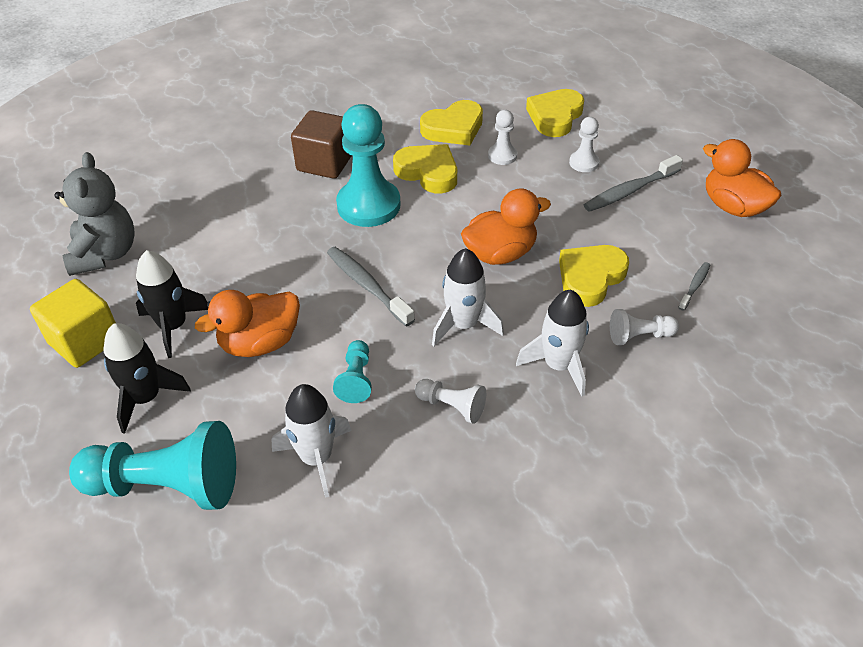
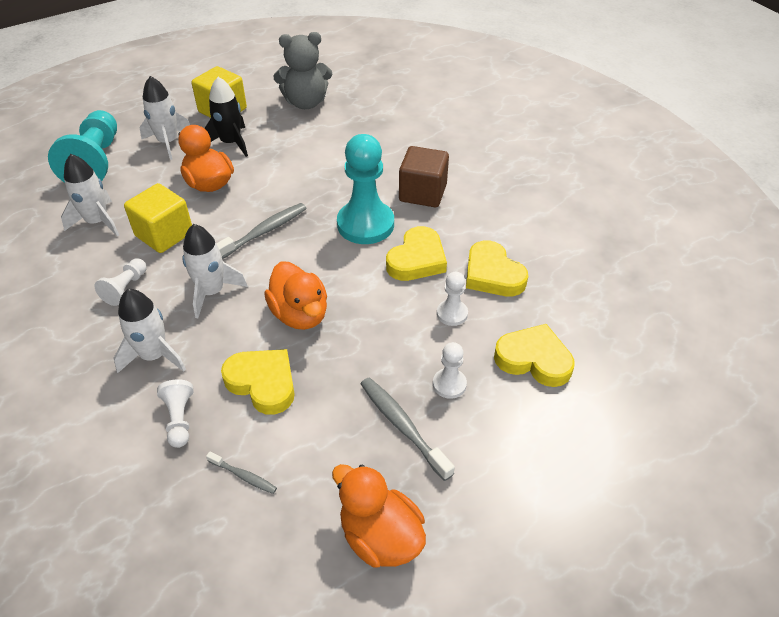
camera: 85 degrees right, 0 degrees up
(146, 398) = (168, 142): black rocket -> white rocket
(356, 379) = (164, 234): turquoise pawn -> yellow cube
(733, 207) = (380, 536): orange duck -> orange duck turned 90 degrees counterclockwise

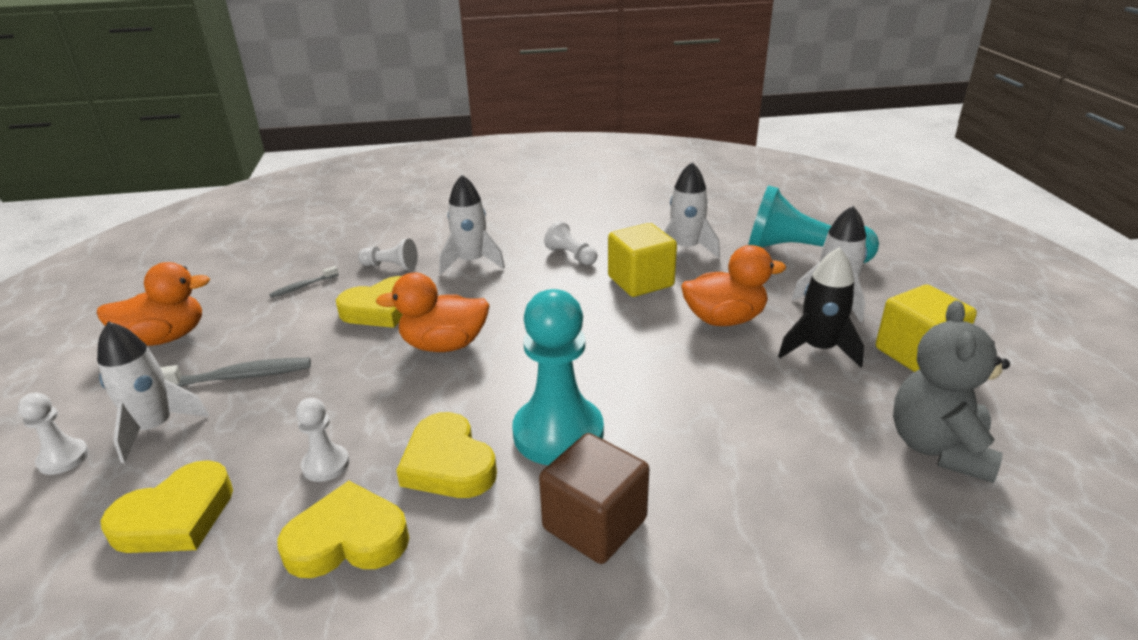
camera: 115 degrees right, 15 degrees down
(212, 292) = (526, 298): white rocket -> white rocket (155, 427)
(264, 232) = (601, 344): grey toothbrush -> none
(449, 384) = (238, 425): white pawn -> white pawn (63, 458)

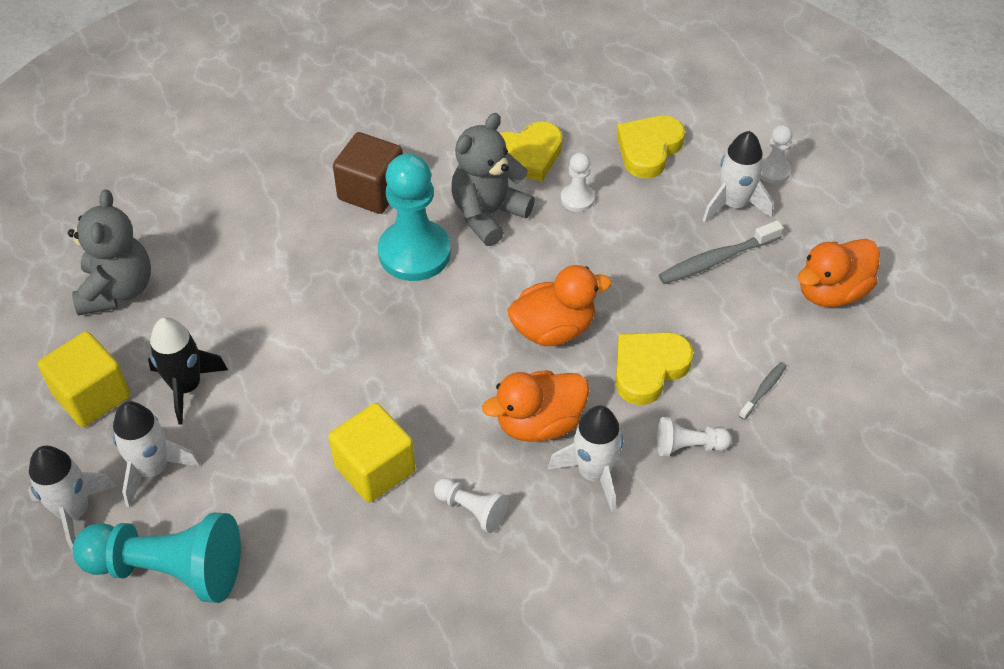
camera: 165 degrees right, 20 degrees up
(448, 464) = (488, 214): yellow heart -> grey teddy bear
(685, 249) = (323, 554): white rocket -> white rocket (74, 512)
(724, 319) = (277, 416): orange duck -> orange duck (539, 423)

